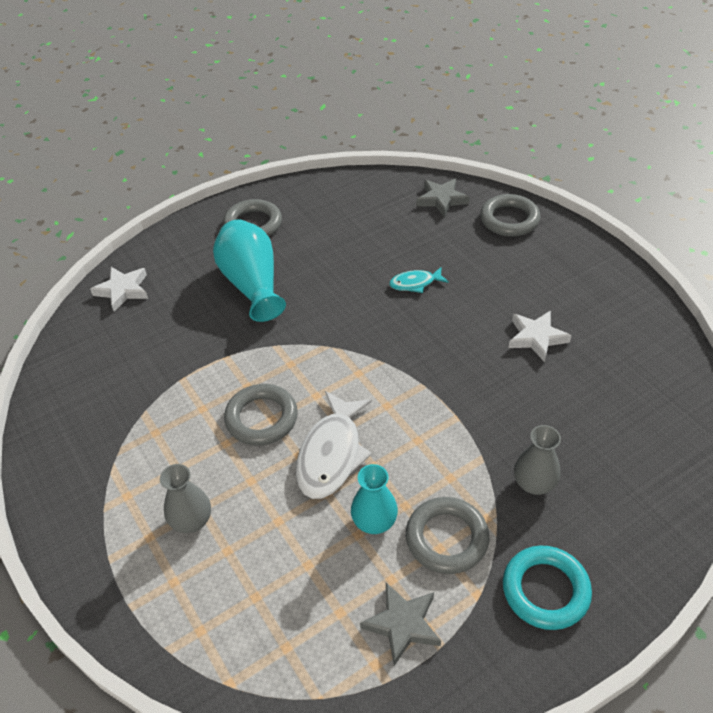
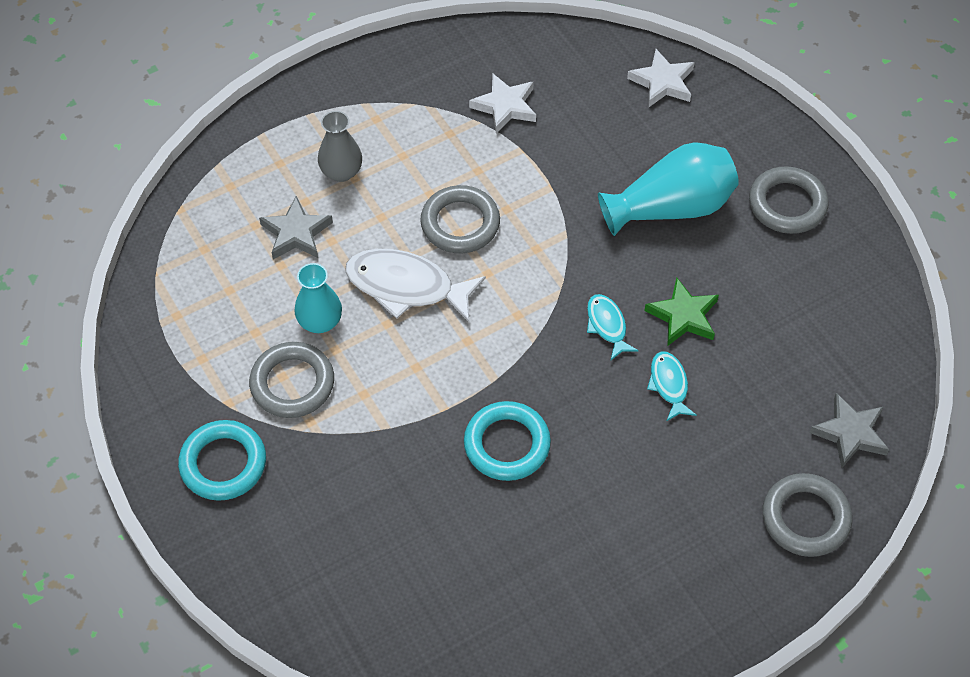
camera: 90 degrees right, 10 degrees up
(354, 276) = (683, 316): none -> green star
(365, 318) = (607, 325): none -> turquoise fish
(402, 624) = (210, 339): grey star -> grey star (296, 233)
(483, 374) = (507, 444): none -> turquoise ring
(534, 483) = (347, 474): grey vase -> none
(536, 338) = (564, 514): white star -> white star (505, 106)

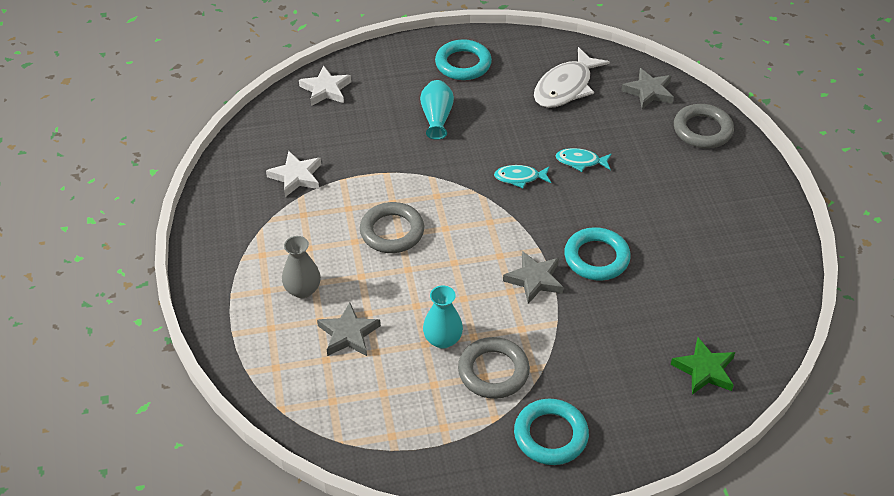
camera: 70 degrees left, 10 degrees down
(406, 286) = (434, 278): white fish -> white fish (565, 87)
(444, 387) = (534, 279): none -> grey star
(671, 207) = (437, 118): turquoise vase -> turquoise vase, size x0.61
(683, 316) = (529, 138): green star -> green star (704, 370)
(787, 204) = (463, 64): grey ring -> turquoise ring

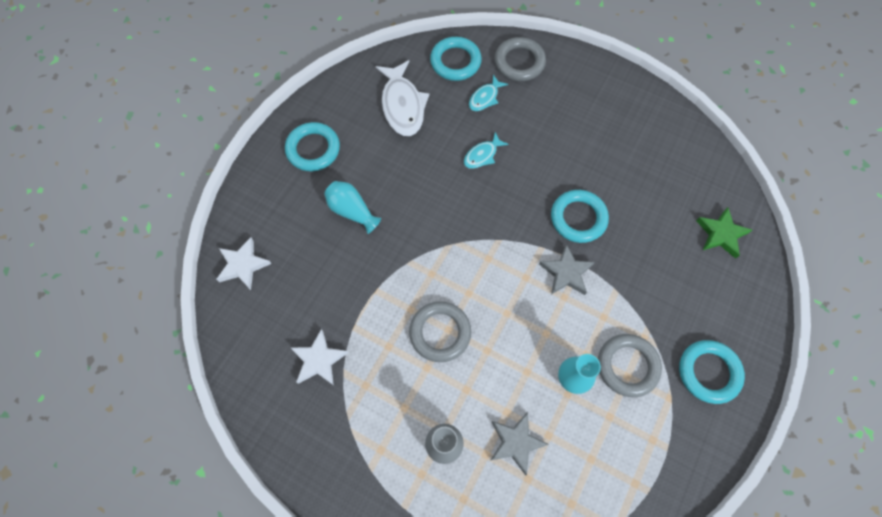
camera: 50 degrees left, 20 degrees up
(519, 178) = (463, 205): turquoise fish -> turquoise fish (485, 98)
(648, 92) = (455, 62): grey star -> turquoise ring

